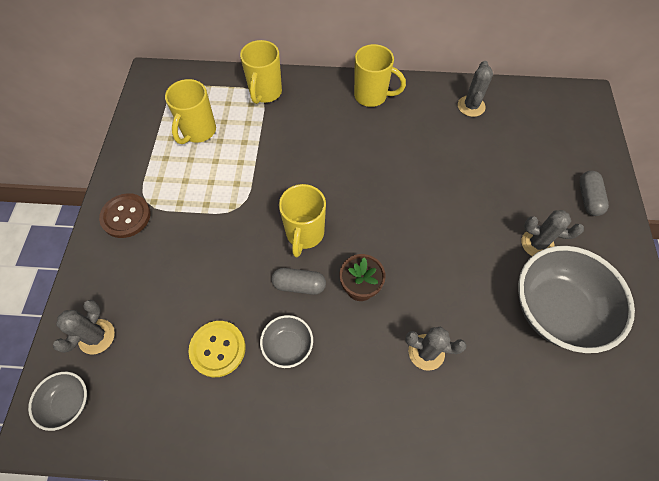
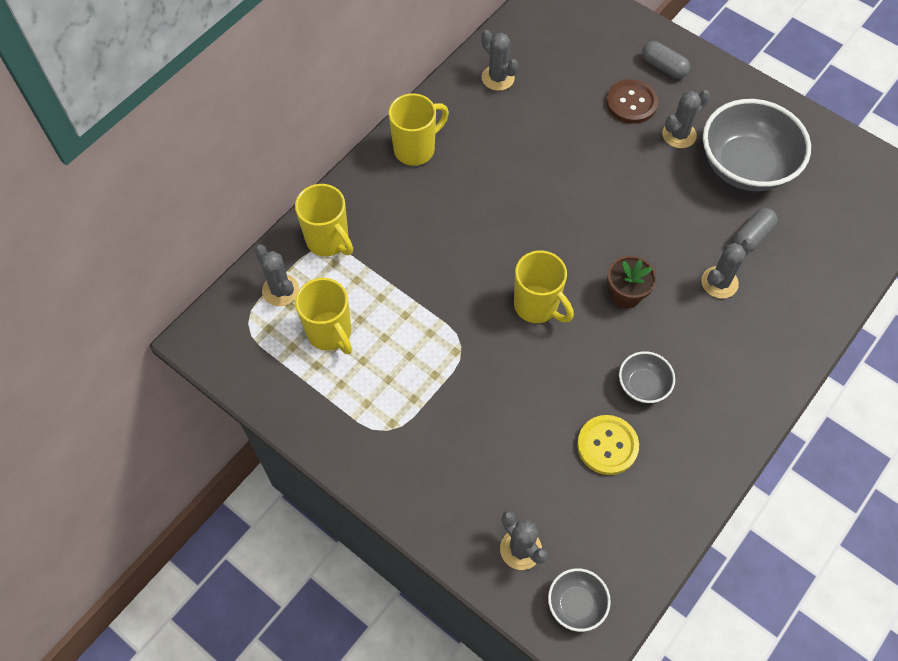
camera: 55 degrees left, 0 degrees up
(126, 216) = (392, 459): brown button -> brown button (631, 103)
(212, 91) = (280, 290): none -> grey cactus
(299, 285) = (588, 342): grey capsule -> grey capsule (752, 236)

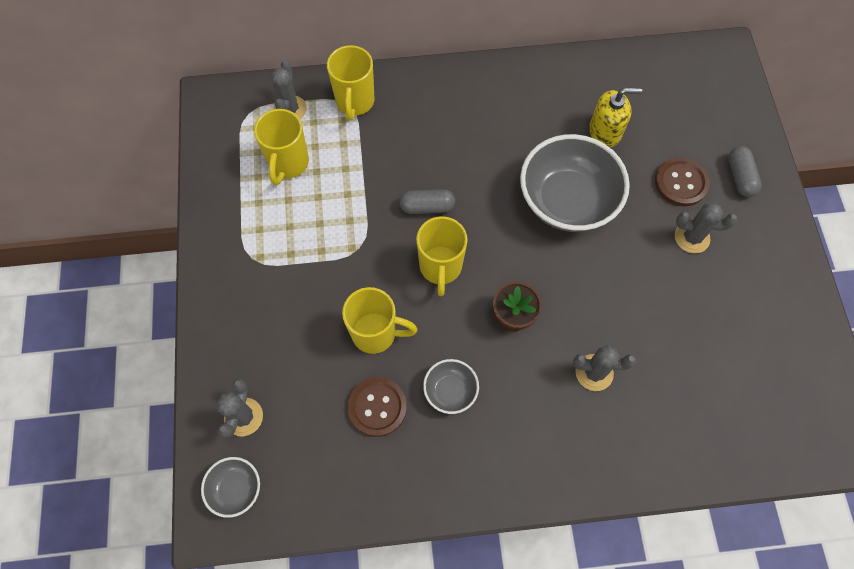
camera: 45 degrees right, 5 degrees up
(416, 149) = (481, 88): yellow mug -> yellow mug (375, 333)
(498, 78) = (597, 84): grey cactus -> none
(541, 108) = (605, 131): none -> yellow soap dispenser
(607, 445) = (377, 407): yellow button -> brown button
(745, 166) = (719, 306): grey bowl -> grey bowl (567, 201)
(752, 236) = (661, 362): grey capsule -> grey capsule (427, 207)

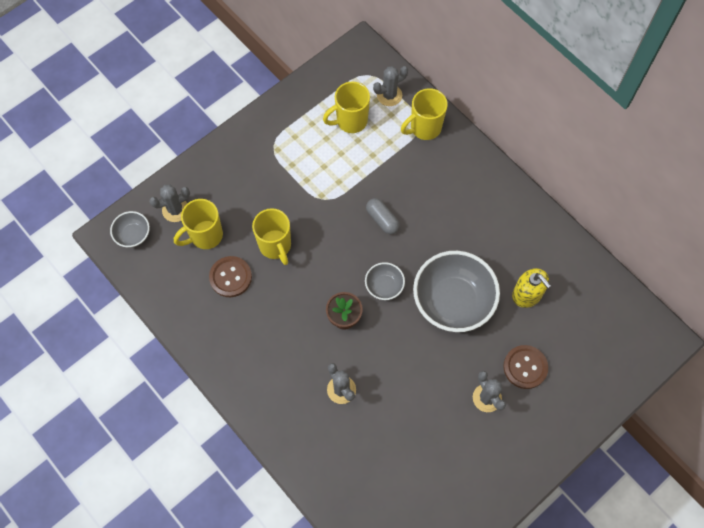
camera: 55 degrees right, 0 degrees up
(440, 267) = (346, 254): yellow mug -> yellow mug (205, 236)
(450, 391) = (269, 311): grey bowl -> grey bowl (384, 286)
(740, 177) = (562, 405): grey capsule -> none

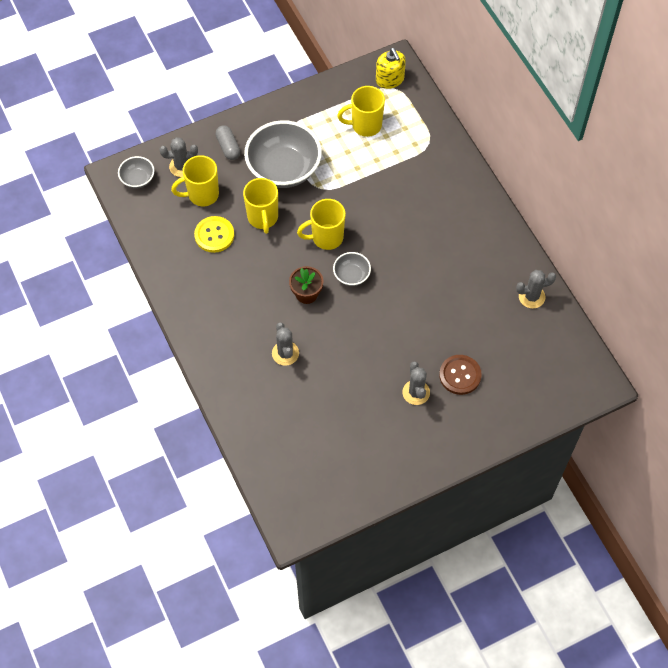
camera: 15 degrees right, 5 degrees down
(230, 277) = (214, 235): brown button -> yellow button
(382, 220) = (368, 218): grey capsule -> grey capsule (228, 147)
(389, 95) = (408, 110): grey cactus -> grey cactus (531, 297)
(424, 128) = (433, 147): yellow mug -> yellow mug (326, 237)
(453, 301) = (411, 303): grey bowl -> grey bowl (284, 169)
(527, 294) = (482, 313): yellow soap dispenser -> yellow soap dispenser (390, 79)

